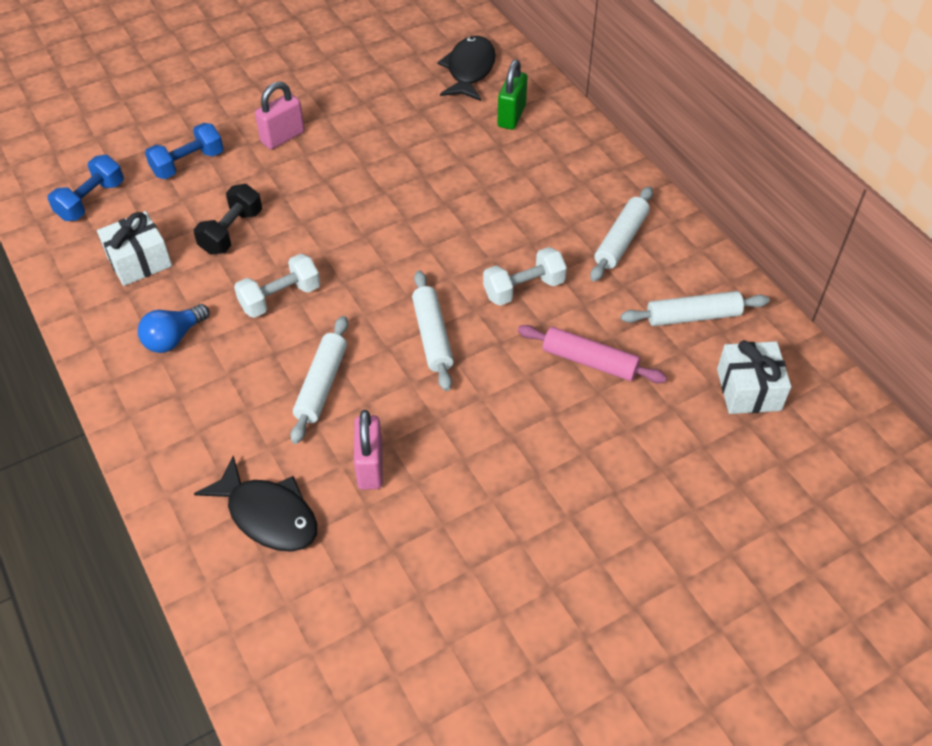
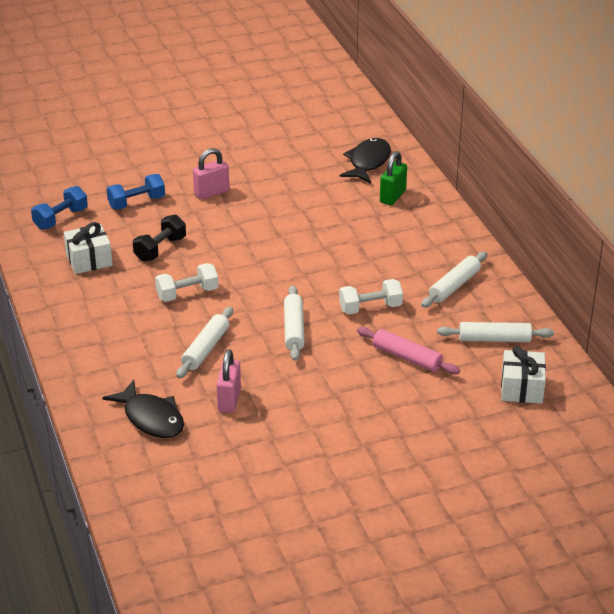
camera: 10 degrees right, 15 degrees down
(174, 338) = (105, 309): blue light bulb -> none

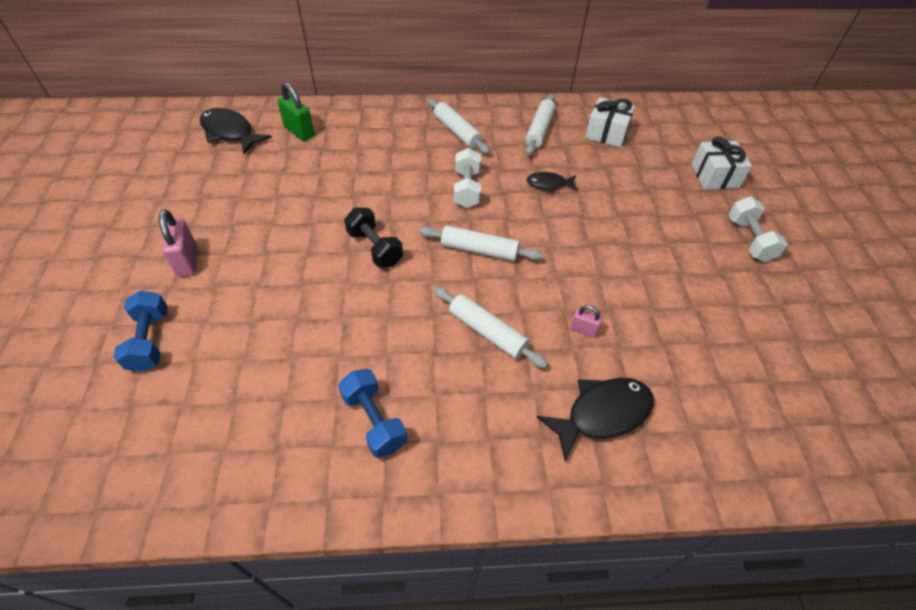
camera: 75 degrees left, 15 degrees up
(60, 219) = (119, 443): blue dumbbell -> blue dumbbell (374, 420)
(89, 260) = (245, 423): white gift -> white gift (714, 176)
(160, 249) = (270, 336): black dumbbell -> black dumbbell (375, 248)
(187, 294) = (376, 327): white dumbbell -> white dumbbell (749, 239)
(229, 400) = (583, 330): pink padlock -> pink padlock, size x0.57
(407, 357) = (549, 184): pink rolling pin -> black fish

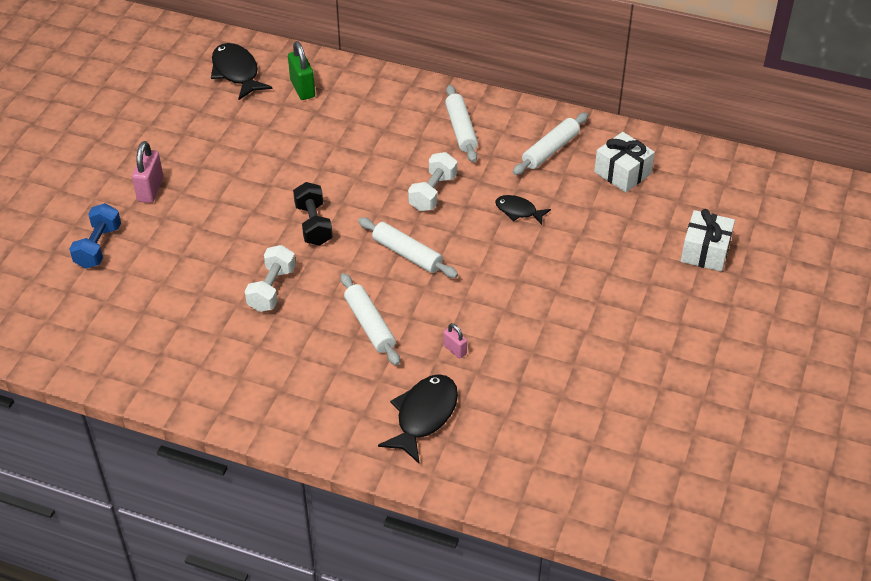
camera: 25 degrees right, 5 degrees down
(374, 420) = (240, 360): blue dumbbell -> none
(602, 414) = (424, 416): black fish -> black fish turned 60 degrees counterclockwise
(749, 239) = (684, 323): white dumbbell -> white dumbbell (272, 289)

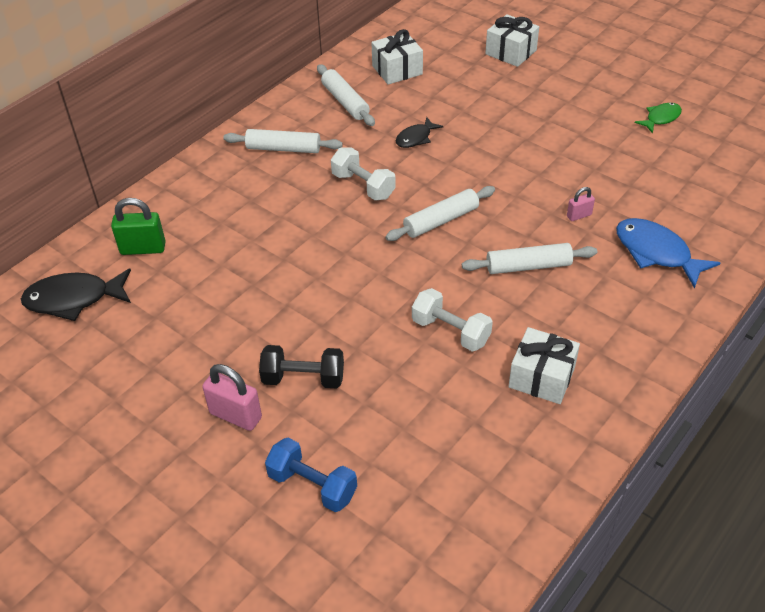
camera: 70 degrees left, 0 degrees up
(238, 356) = (541, 377): none -> white gift
(313, 224) = (367, 280): black dumbbell -> black dumbbell (303, 378)
(424, 416) = (656, 253): black fish -> blue fish
(649, 395) = (661, 118): none -> green fish

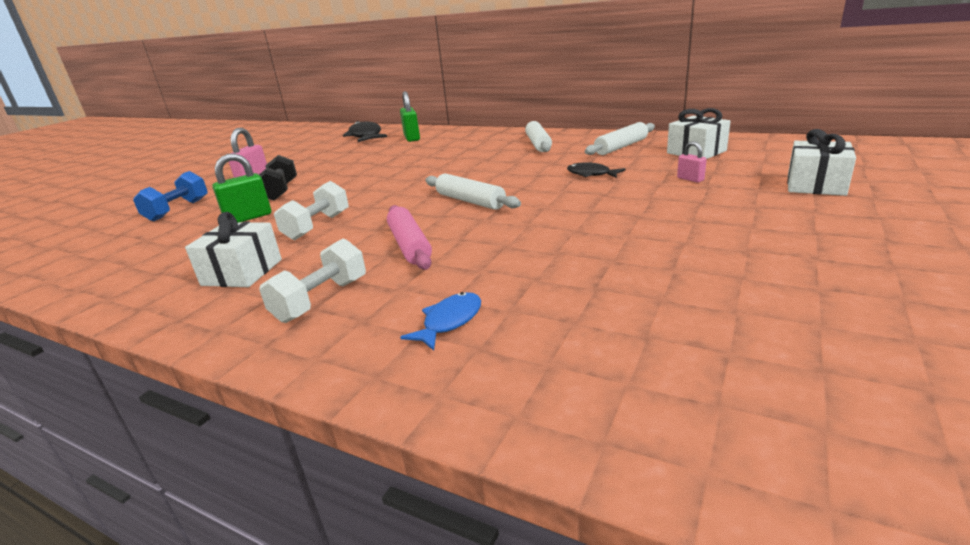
camera: 80 degrees right, 20 degrees down
(363, 186) = (506, 170): white dumbbell -> white dumbbell (321, 300)
(390, 397) = (248, 218): none -> green padlock
(528, 266) = (409, 245): white rolling pin -> pink rolling pin
(579, 215) = (508, 261): pink padlock -> pink padlock (690, 179)
(656, 253) = (449, 321): blue fish -> blue fish, size x0.59
(661, 118) = (805, 296): green fish -> none

